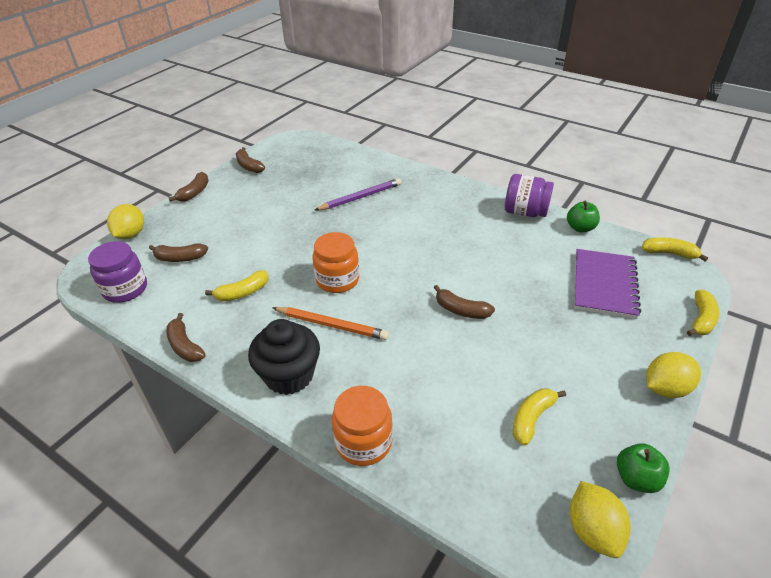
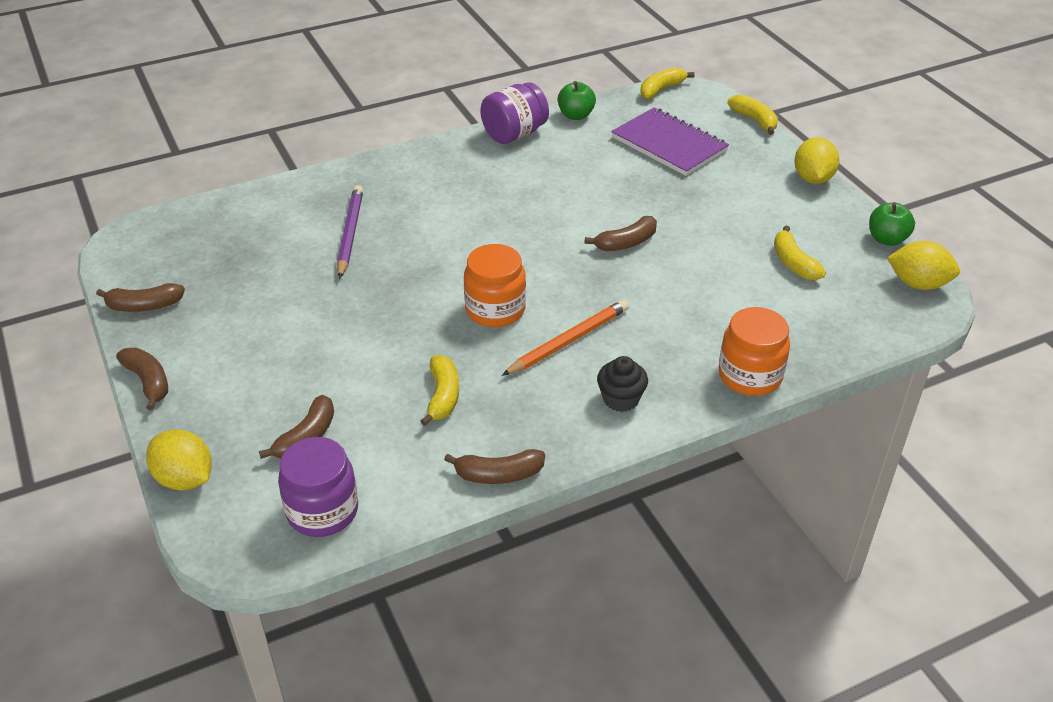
camera: 60 degrees left, 0 degrees up
(289, 375) = (621, 399): black cupcake -> black cupcake, size x0.58

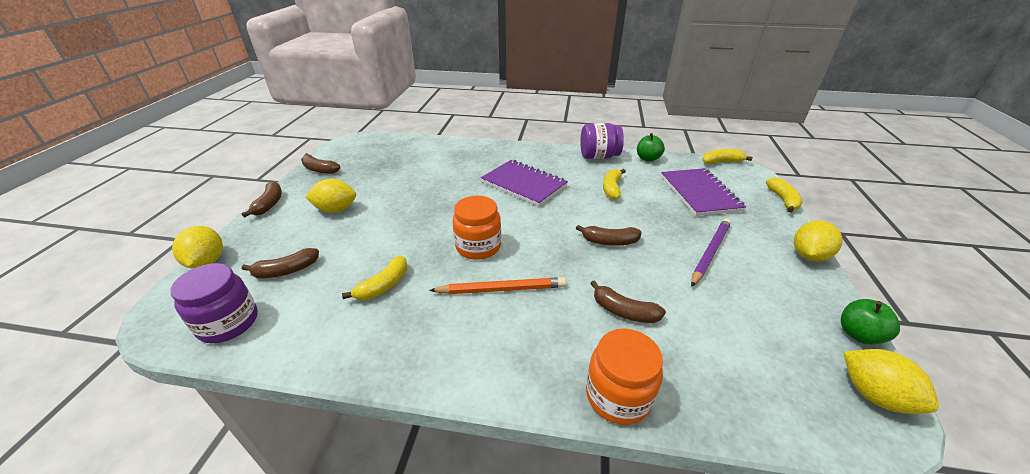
camera: 35 degrees right, 5 degrees down
(258, 346) = (336, 209): none -> yellow lemon
(350, 233) = (451, 173): purple pencil -> purple pencil (710, 252)
(462, 211) = (523, 184): none -> purple notebook
(498, 475) = (345, 363): brown banana -> brown banana (623, 311)
(621, 399) = (491, 354): black cupcake -> none
(793, 263) = (741, 314): yellow banana -> yellow banana (612, 188)

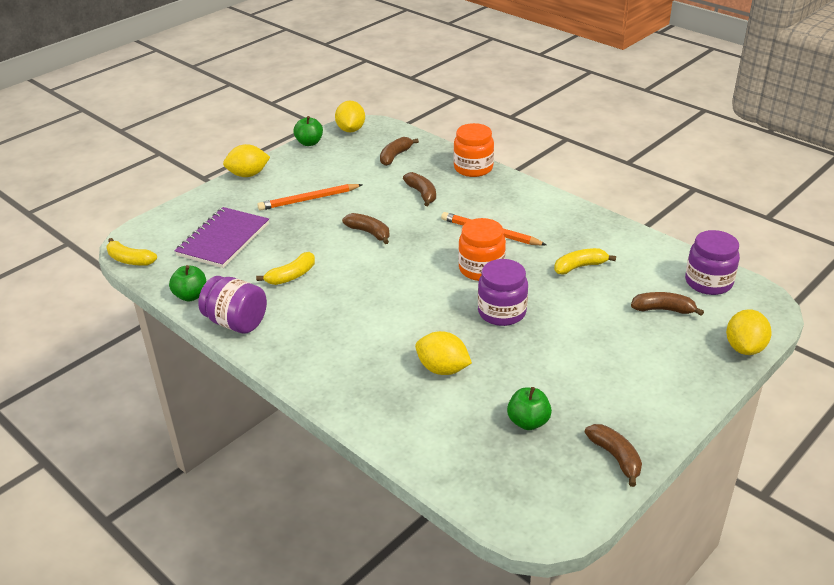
camera: 145 degrees left, 0 degrees up
(269, 204) = (688, 409): brown banana -> brown banana (395, 156)
(336, 209) = (605, 366): yellow lemon -> yellow lemon (442, 369)
(379, 168) = (528, 422): none -> green apple
(434, 218) = (502, 312): none -> purple jar
(523, 184) = (371, 318): purple notebook -> none
(710, 252) = (308, 199): purple pencil -> orange pencil
(783, 200) = (171, 208): yellow banana -> none

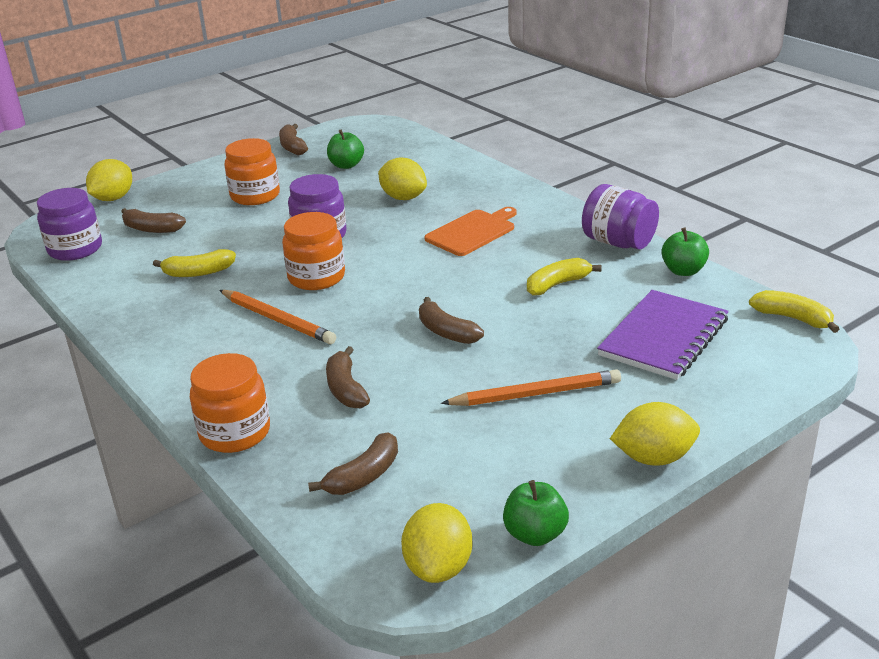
camera: 170 degrees left, 5 degrees down
(365, 326) = (472, 232): none -> orange cutting board
(598, 362) = (255, 196): none -> orange jar

